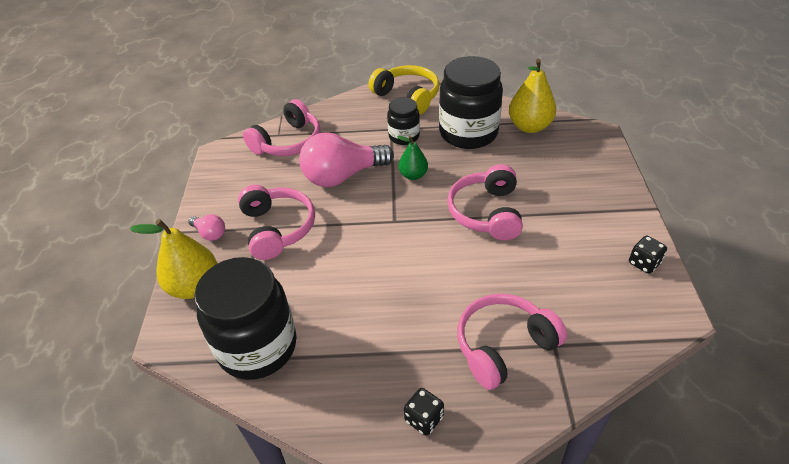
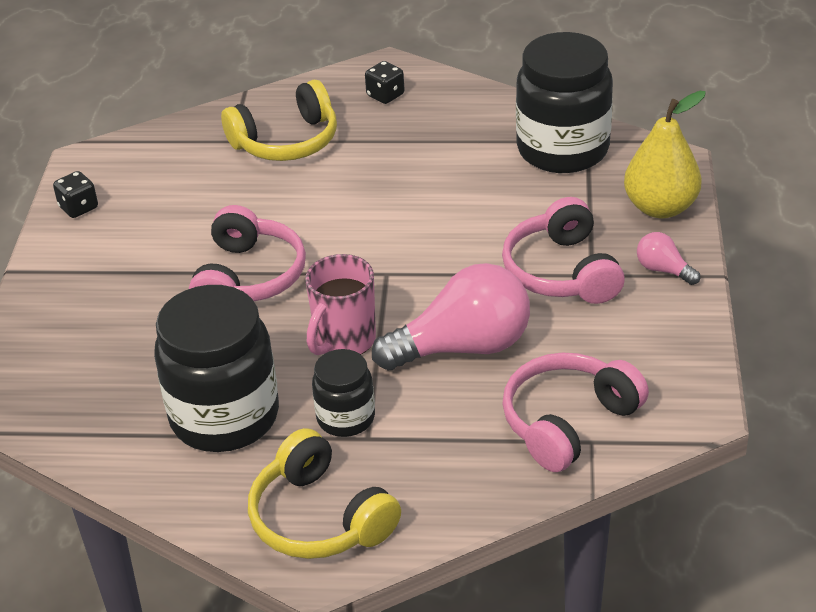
camera: 175 degrees left, 5 degrees down
(413, 175) = (344, 341): green pear -> pink mug
(503, 346) = (286, 141): pink headphones -> yellow headphones
(529, 126) = (107, 422): yellow pear -> none

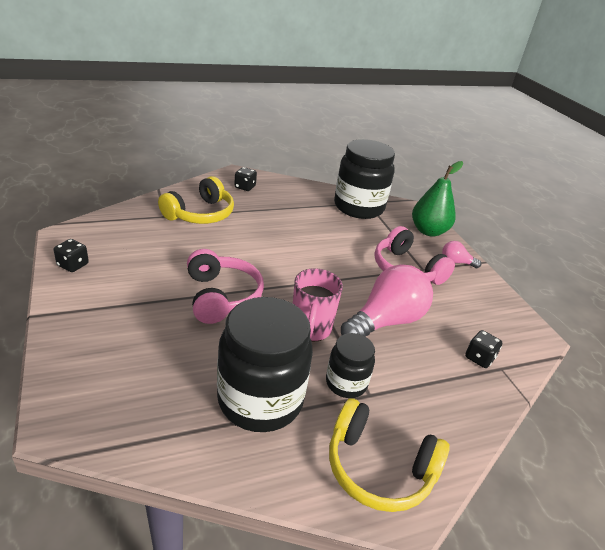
camera: 30 degrees left, 5 degrees down
(568, 422) = (479, 358): pink headphones -> black dice
(660, 207) = (428, 231): yellow pear -> green pear

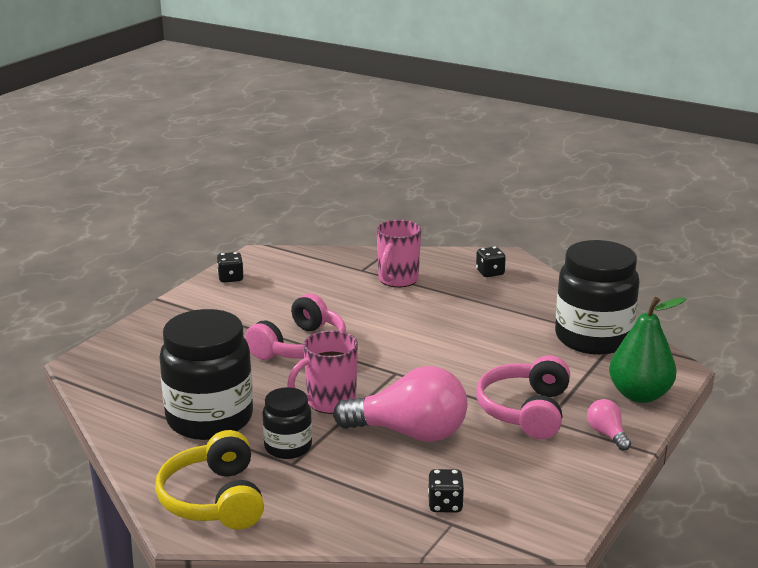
camera: 55 degrees right, 10 degrees down
(200, 214) = (397, 280): yellow headphones -> pink mug

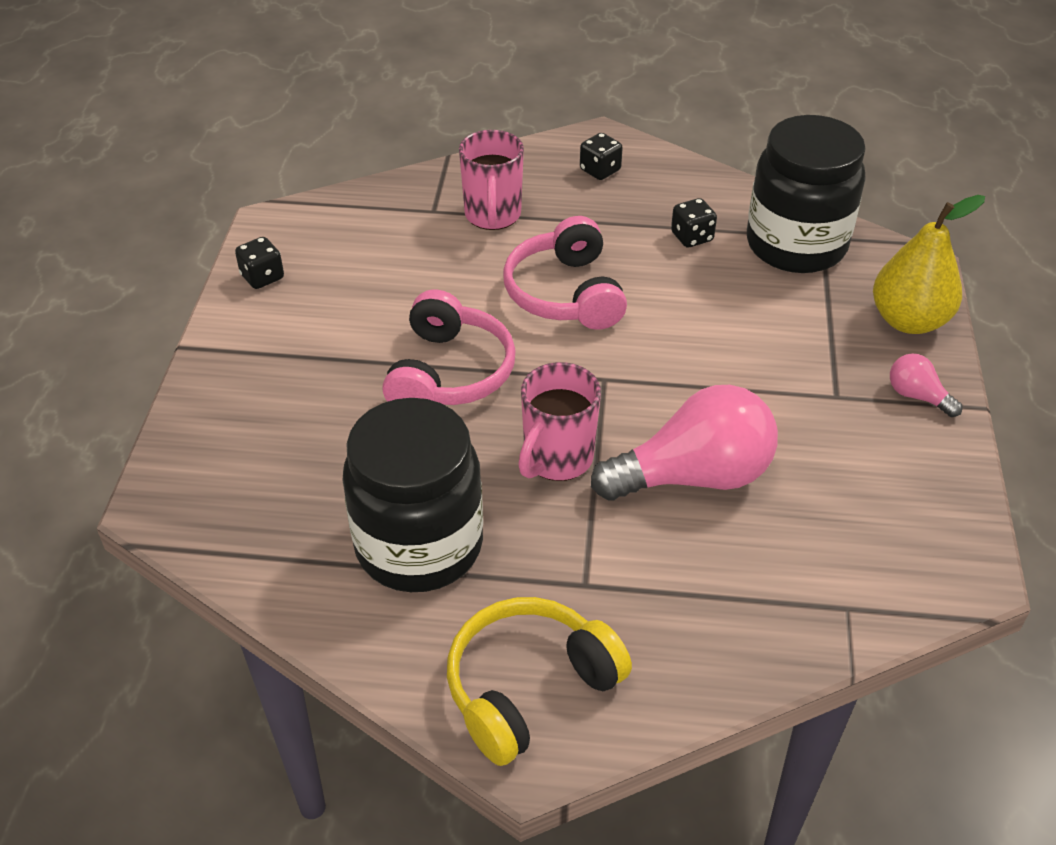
camera: 25 degrees left, 20 degrees up
(214, 499) = (529, 687): yellow headphones -> yellow headphones turned 90 degrees clockwise
(288, 447) = (559, 557): black jar -> none
(445, 505) = (818, 580): black dice -> black dice (692, 237)
(525, 411) = (802, 390): pink headphones -> pink headphones (565, 293)
(639, 395) = (908, 320): green pear -> yellow pear

